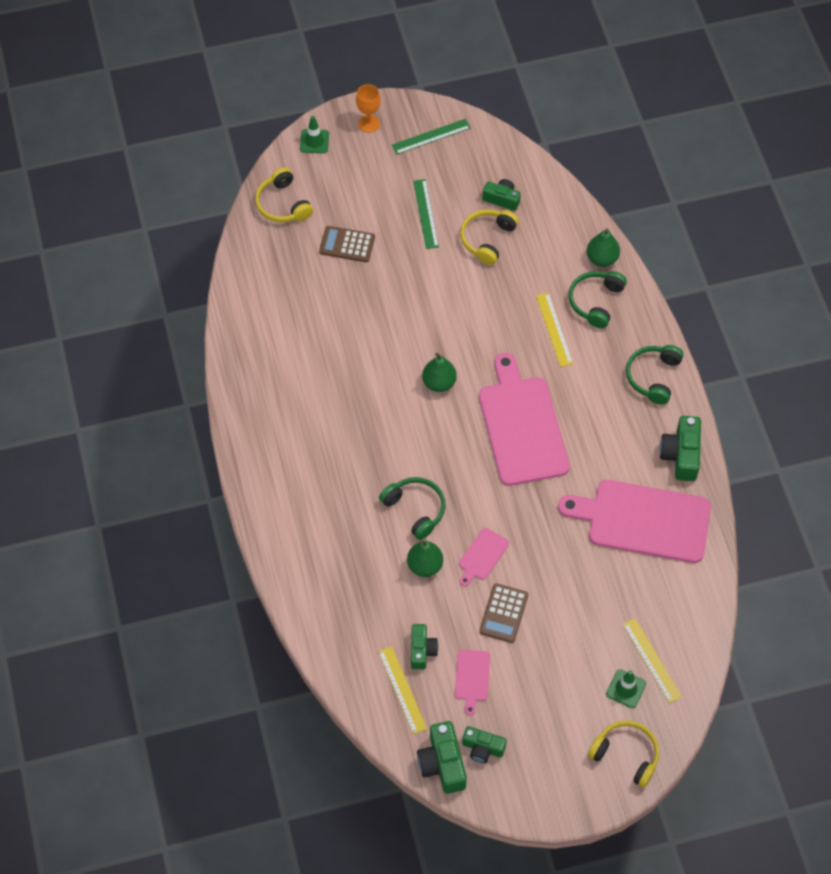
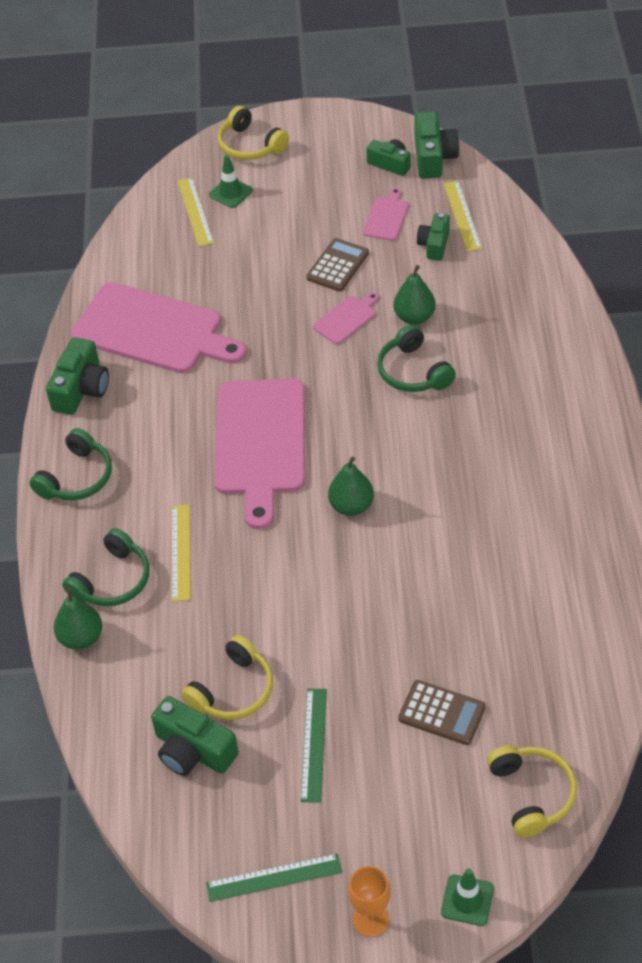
camera: 165 degrees left, 10 degrees down
(502, 199) = (193, 750): green camera -> green camera, size x1.51

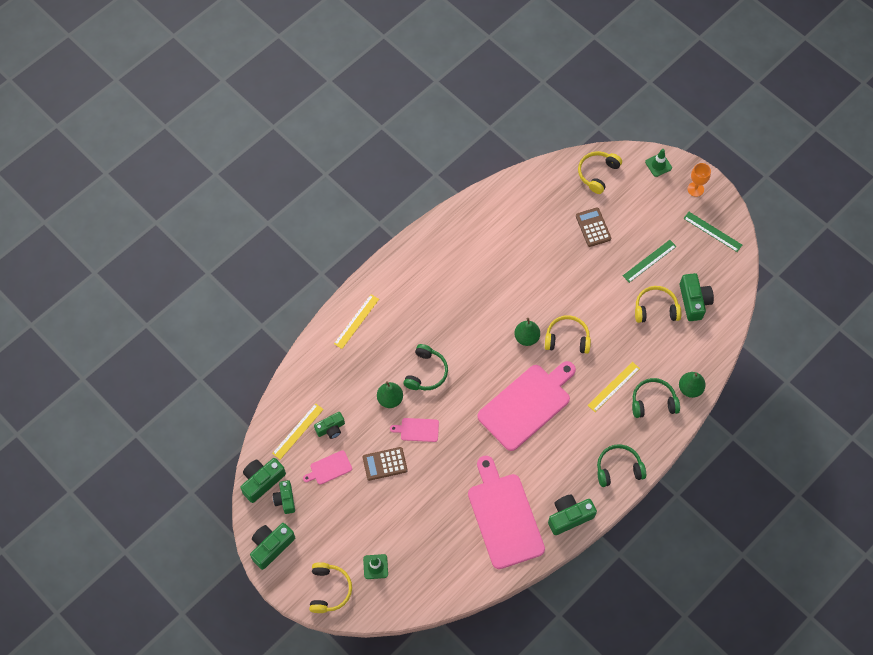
camera: 135 degrees left, 15 degrees up
(195, 211) = (405, 573): yellow ruler -> yellow ruler (356, 321)
(302, 550) = (567, 338): none -> yellow headphones
(349, 127) = (271, 546): none -> green camera

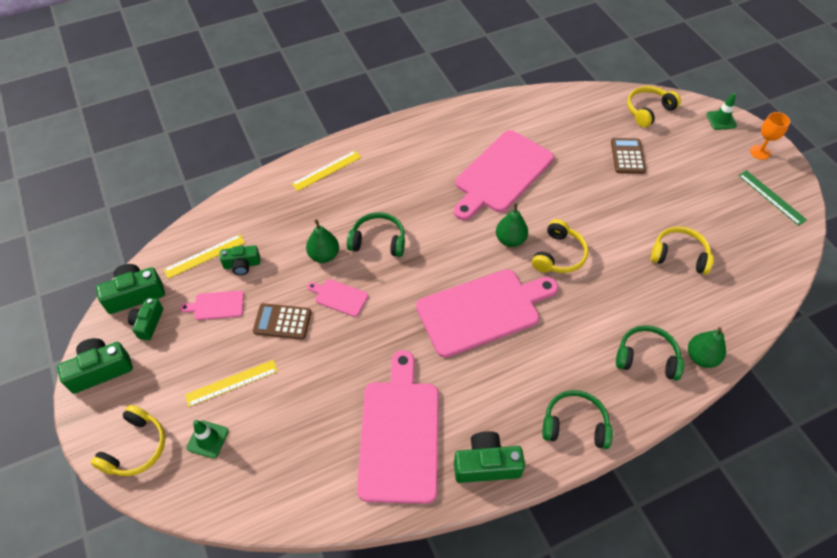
camera: 20 degrees right, 10 degrees down
(426, 372) = (378, 241): green headphones -> green headphones turned 120 degrees counterclockwise
(499, 278) = (501, 174): none -> pink cutting board
(567, 338) = (559, 255): yellow headphones -> yellow headphones turned 90 degrees clockwise
(613, 387) = (600, 324): yellow ruler -> yellow ruler (232, 383)
(649, 261) = (685, 205): green ruler -> none
(694, 301) = (730, 261): green camera -> none

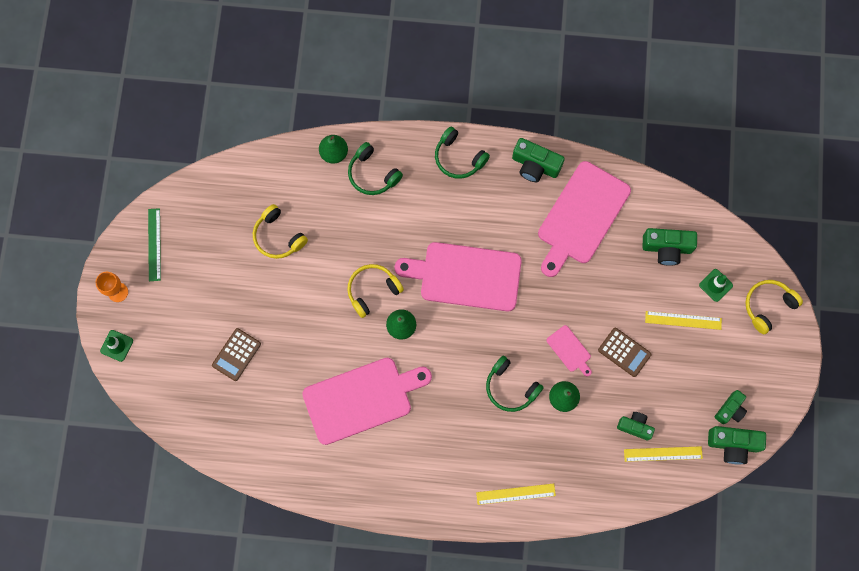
camera: 150 degrees left, 20 degrees up
(100, 370) = (778, 385): green camera -> green camera (667, 248)
(216, 305) = (670, 396): pink cutting board -> none
(648, 110) = (172, 395): yellow headphones -> none

